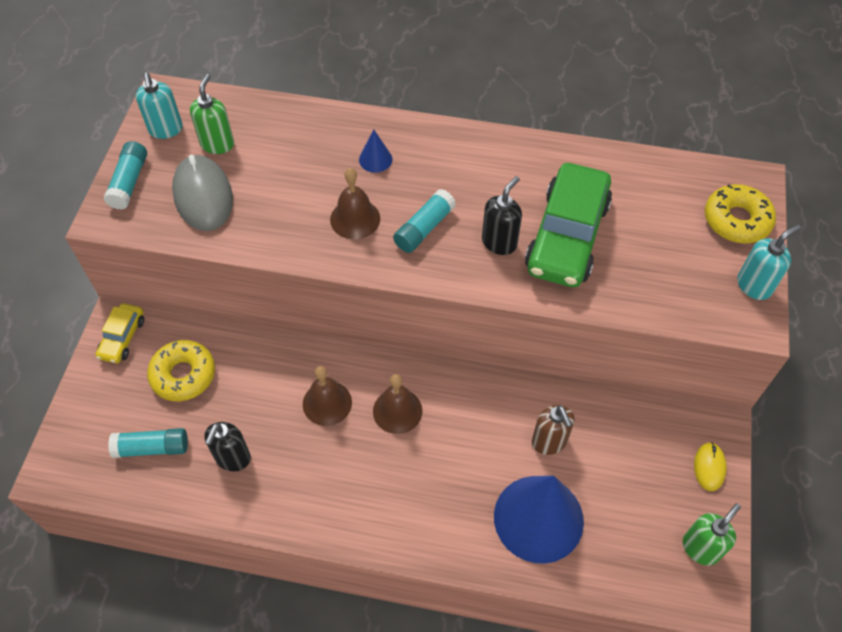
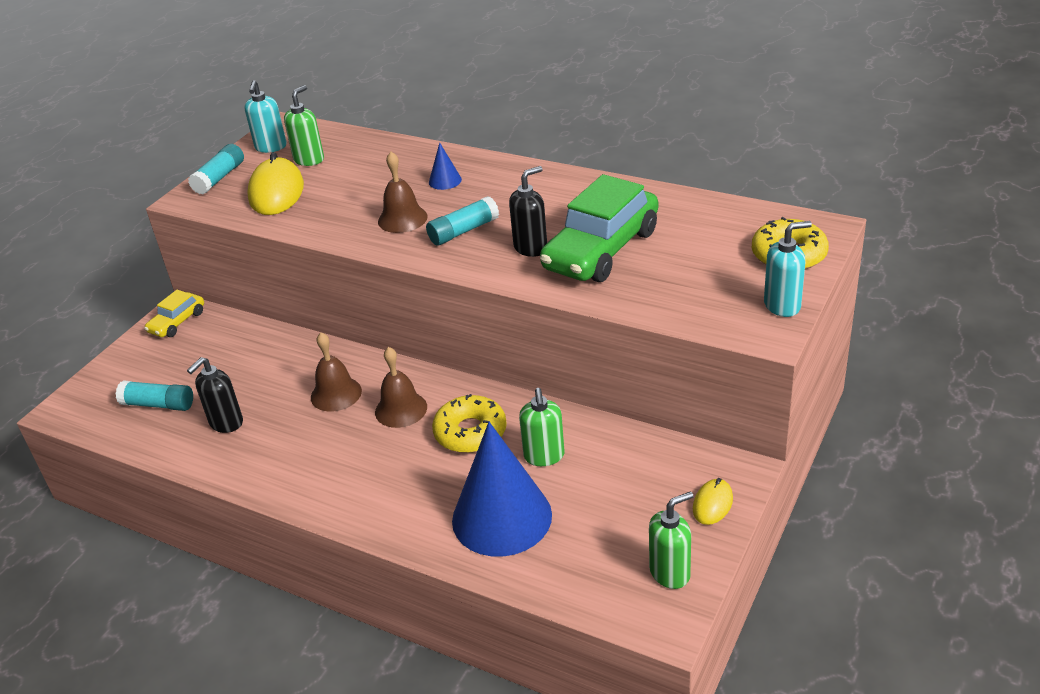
camera: 20 degrees right, 20 degrees down
(183, 375) = (215, 355): yellow donut -> yellow donut (470, 432)
(203, 196) = (276, 192): grey mouse -> yellow mouse
(549, 442) = (544, 456): brown soap dispenser -> green soap dispenser

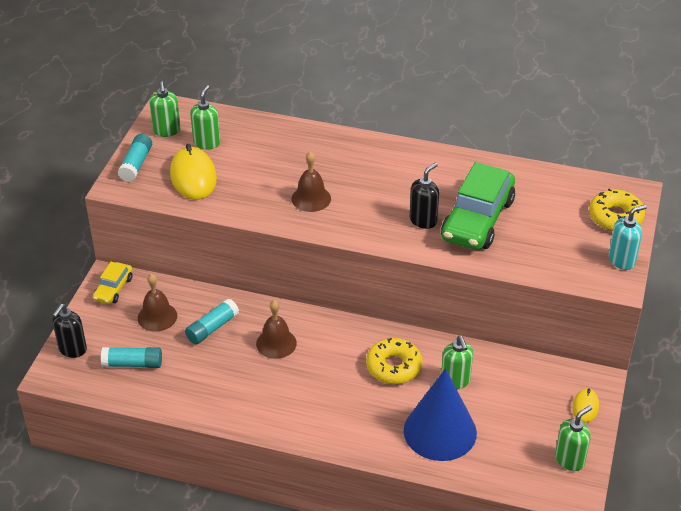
camera: 15 degrees left, 5 degrees up
(226, 423) = (197, 375): black soap dispenser -> black soap dispenser (72, 349)
(271, 147) = (167, 131): turquoise soap dispenser -> green soap dispenser
(401, 409) = (333, 352): brown bell -> brown bell (157, 317)
(445, 181) = (331, 160): blue cone -> none
(463, 231) = (365, 208): turquoise glue stick -> turquoise glue stick (212, 328)

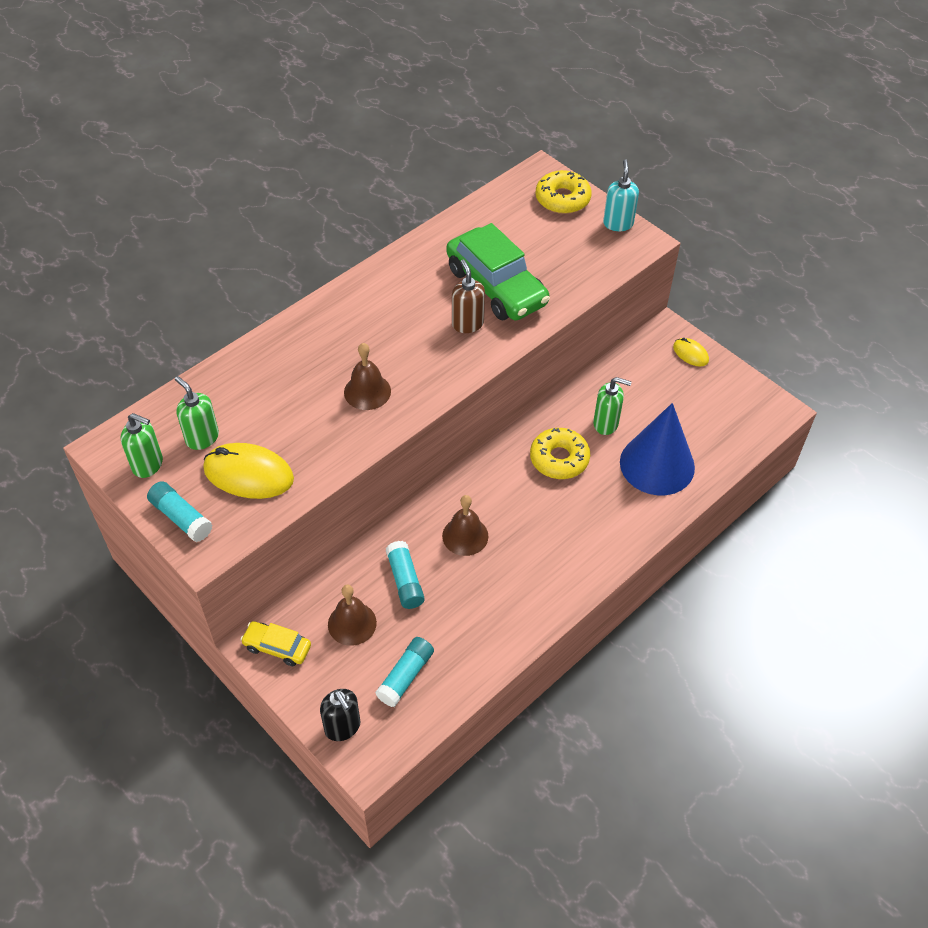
camera: 60 degrees left, 10 degrees up
(113, 289) = (277, 647): yellow car -> yellow car turned 150 degrees clockwise
(423, 220) = (467, 324): black soap dispenser -> brown soap dispenser
(570, 460) = (740, 394): green soap dispenser -> none

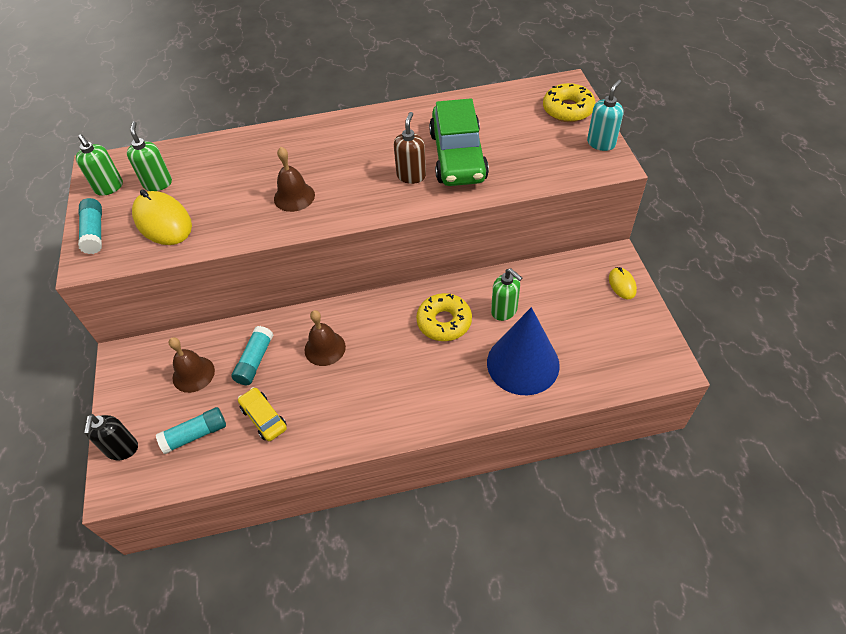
camera: 35 degrees right, 0 degrees up
(277, 647) = (132, 365): yellow car -> yellow car (264, 418)

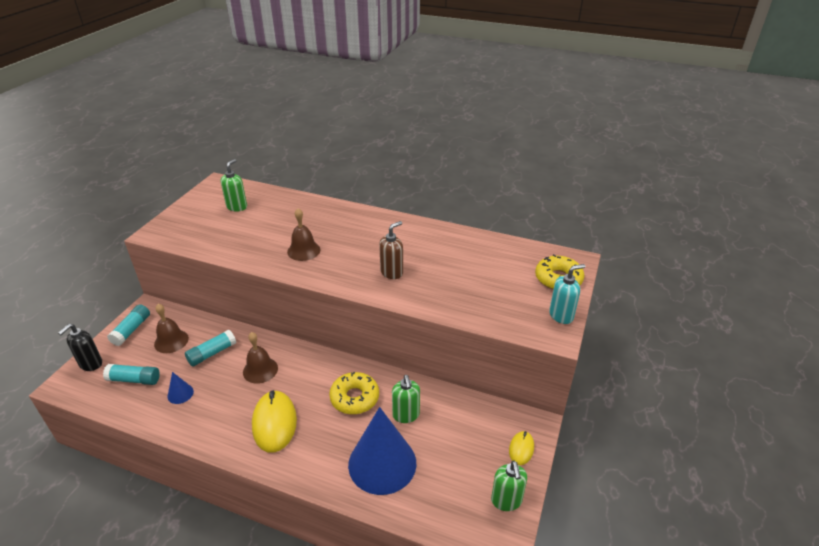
camera: 30 degrees right, 15 degrees down
(94, 232) = (175, 219): turquoise glue stick -> turquoise glue stick (131, 330)
(109, 187) = (210, 197): green soap dispenser -> green soap dispenser (506, 501)
(163, 221) = (216, 230): yellow mouse -> yellow mouse (274, 423)
(264, 418) = (180, 394): yellow car -> blue cone
(458, 156) = (438, 274): green car -> none

